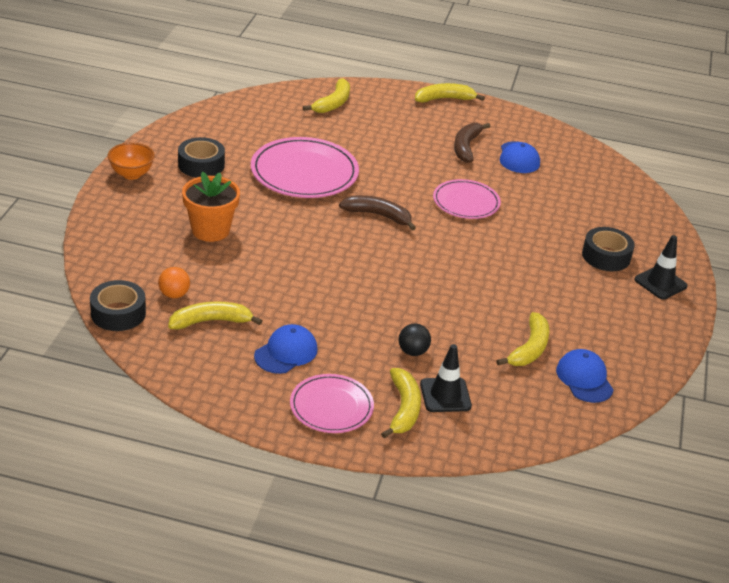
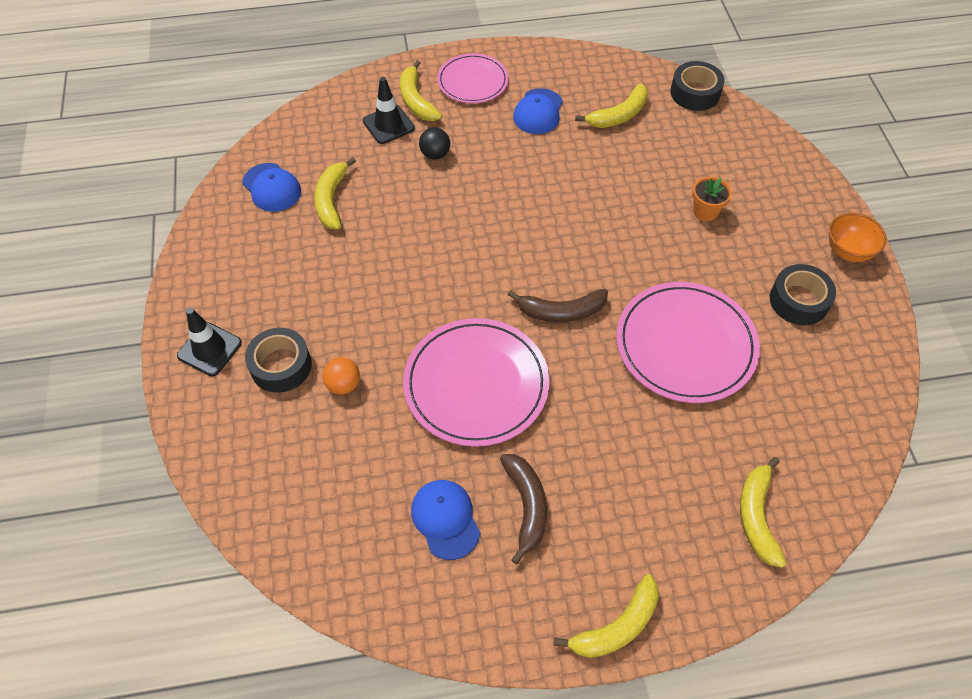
camera: 160 degrees right, 20 degrees up
(174, 294) = (670, 128): orange ball -> orange ball (343, 384)
(210, 230) = (705, 211): orange flower pot -> orange flower pot, size x0.60
(466, 202) = (476, 384): pink plate -> pink plate, size x1.62

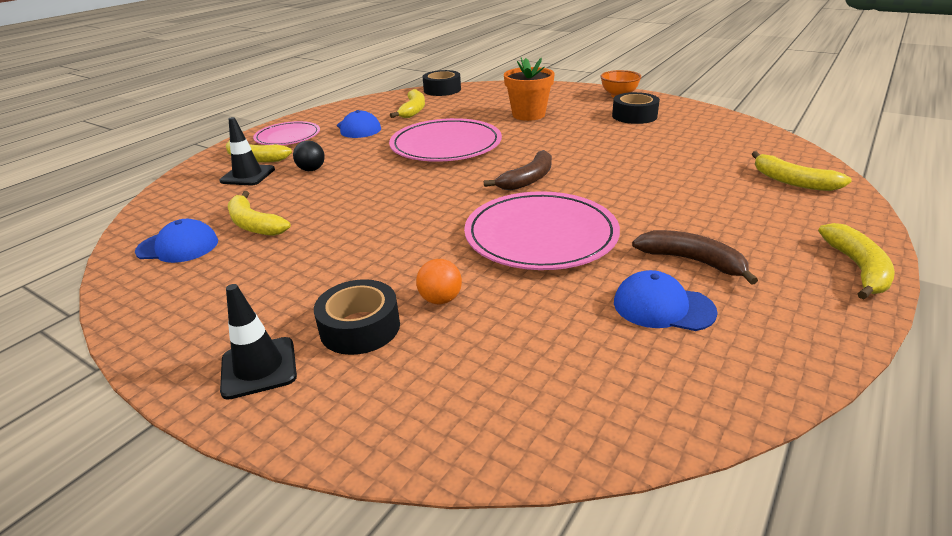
camera: 45 degrees left, 25 degrees down
(685, 345) = (620, 153): pink plate -> pink plate (446, 145)
(705, 211) = (528, 115): orange flower pot -> orange flower pot, size x1.67

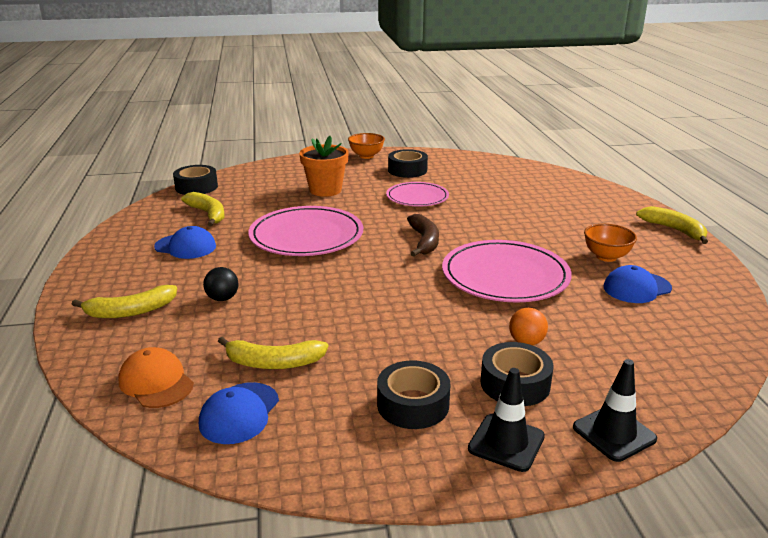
camera: 45 degrees left, 5 degrees down
(178, 246) = (239, 413): blue cap -> blue cap turned 150 degrees clockwise
(184, 206) = (156, 382): none -> orange cap
(248, 175) = (162, 328): black traffic cone -> black traffic cone (614, 433)
(265, 299) = (413, 404): none -> black tape
(288, 137) = (120, 279): pink plate -> pink plate (417, 197)
(692, 261) = (606, 257): brown banana -> orange bowl
(792, 181) = (573, 190): yellow banana -> none

